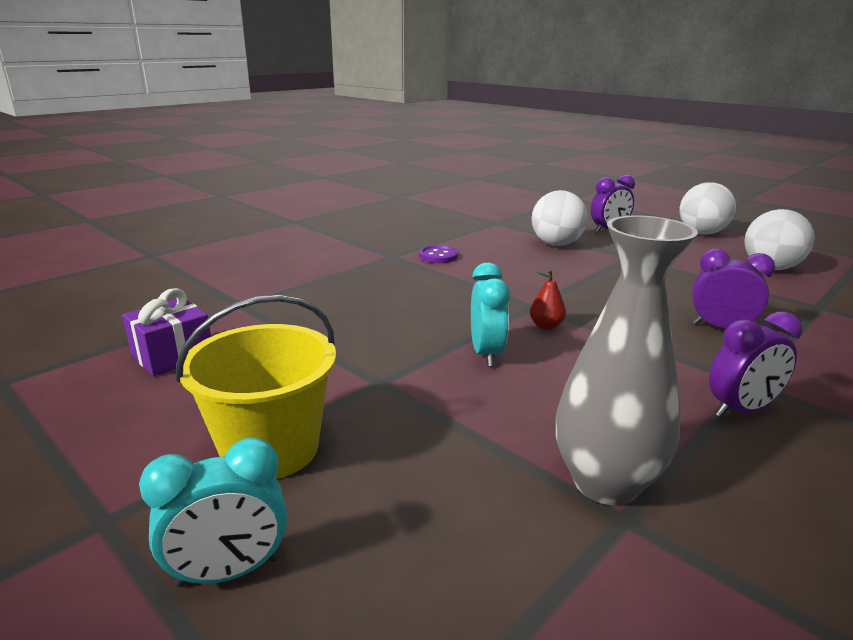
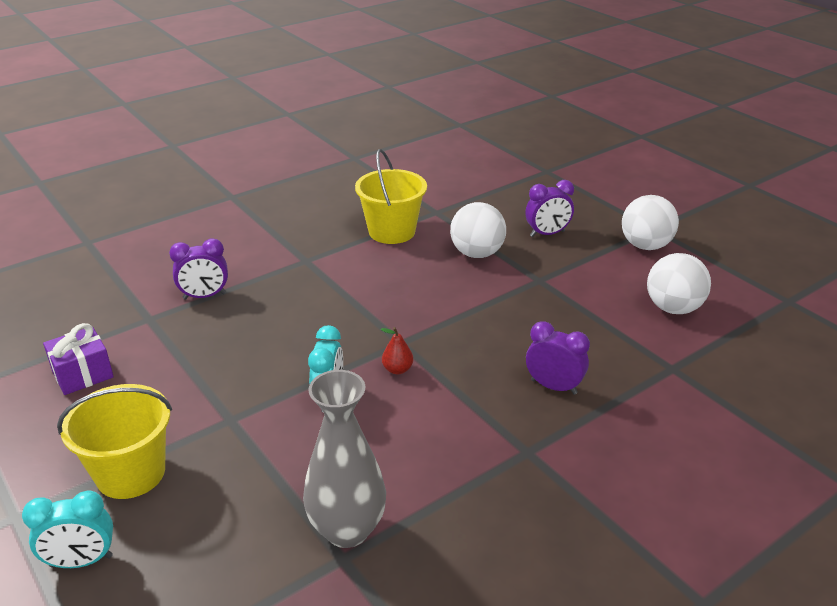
camera: 10 degrees right, 10 degrees up
(438, 256) = (349, 264): purple button -> none
(464, 235) = (392, 231): none -> yellow bucket
(741, 410) = (497, 478): purple clock -> purple clock (204, 296)

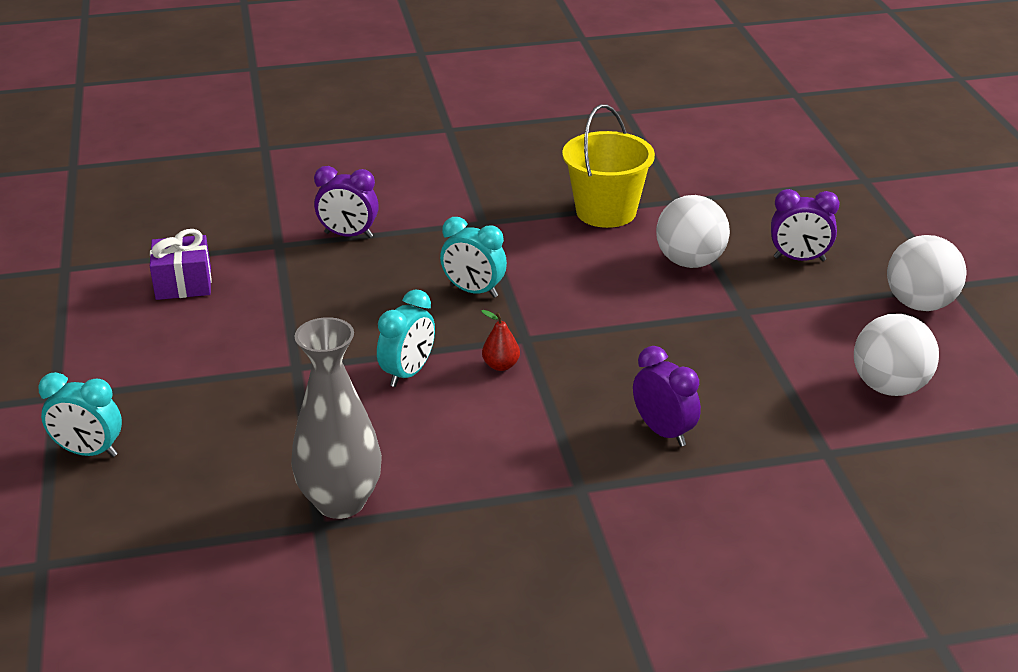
camera: 25 degrees right, 0 degrees up
(131, 473) = (174, 389): yellow bucket -> none
(335, 316) = (474, 291): none -> turquoise clock

